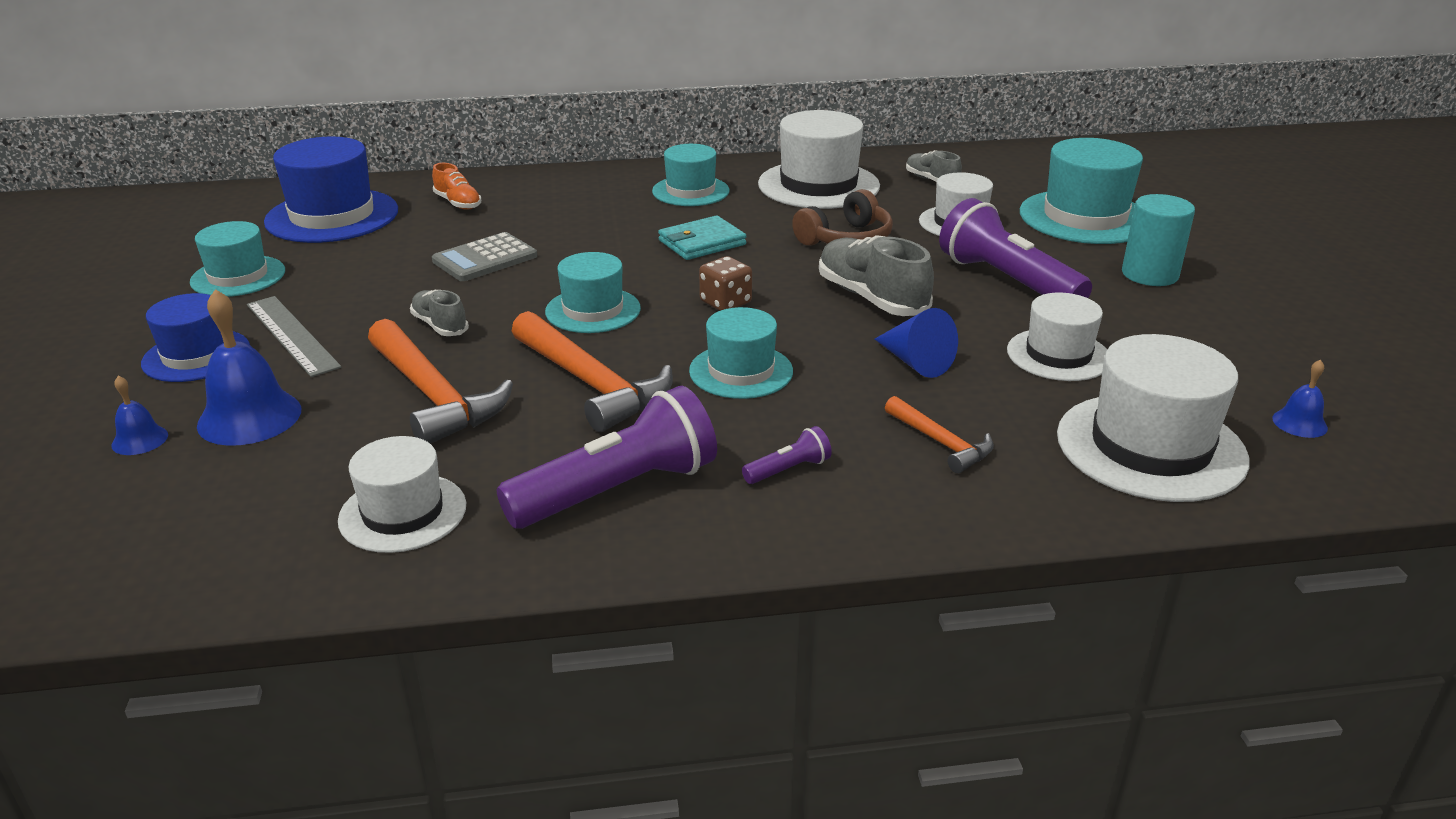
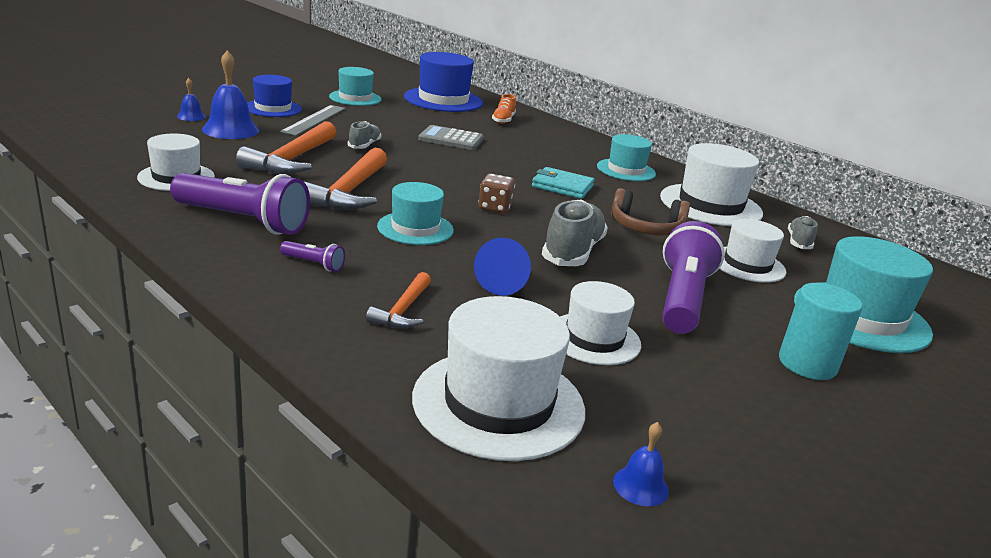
camera: 50 degrees right, 5 degrees down
(593, 310) = (432, 175): turquoise hat -> none

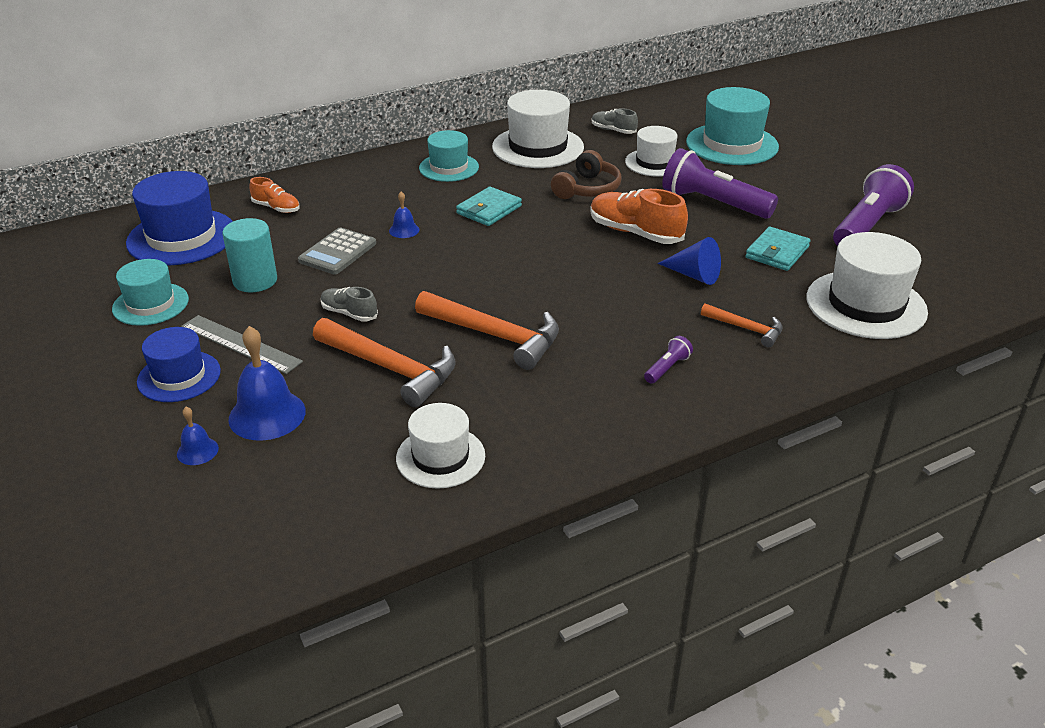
camera: 70 degrees left, 10 degrees up
(243, 221) = (570, 407): purple flashlight -> purple flashlight (867, 226)
(415, 228) = (588, 305): turquoise hat -> none
(495, 208) = (540, 255): brown dice -> none
(572, 252) = (635, 233): grey shoe -> orange shoe
(594, 338) = (777, 252): white hat -> turquoise wallet
(640, 486) = (936, 271): blue bell -> blue bell (404, 230)
(807, 364) = (796, 182): turquoise cylinder -> turquoise cylinder (255, 281)

